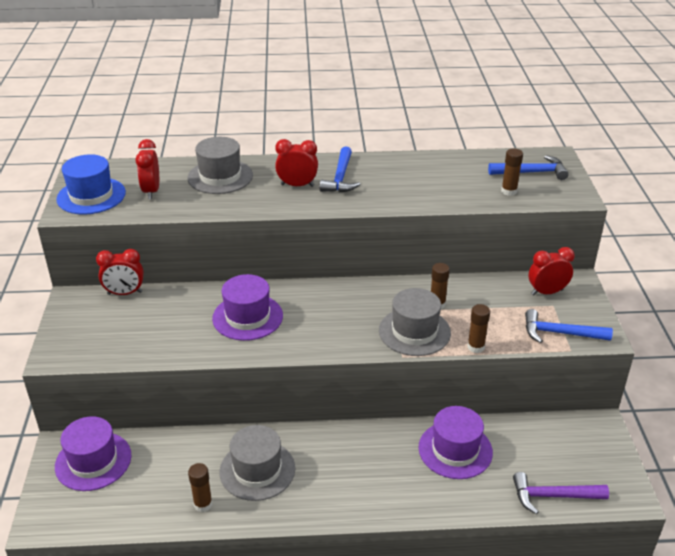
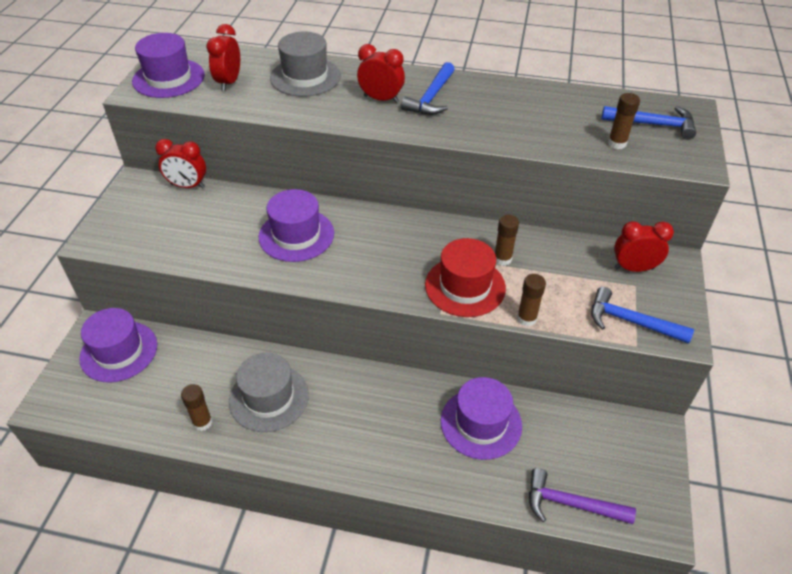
camera: 15 degrees right, 10 degrees up
(91, 196) = (168, 78): blue hat -> purple hat
(414, 331) = (465, 286): grey hat -> red hat

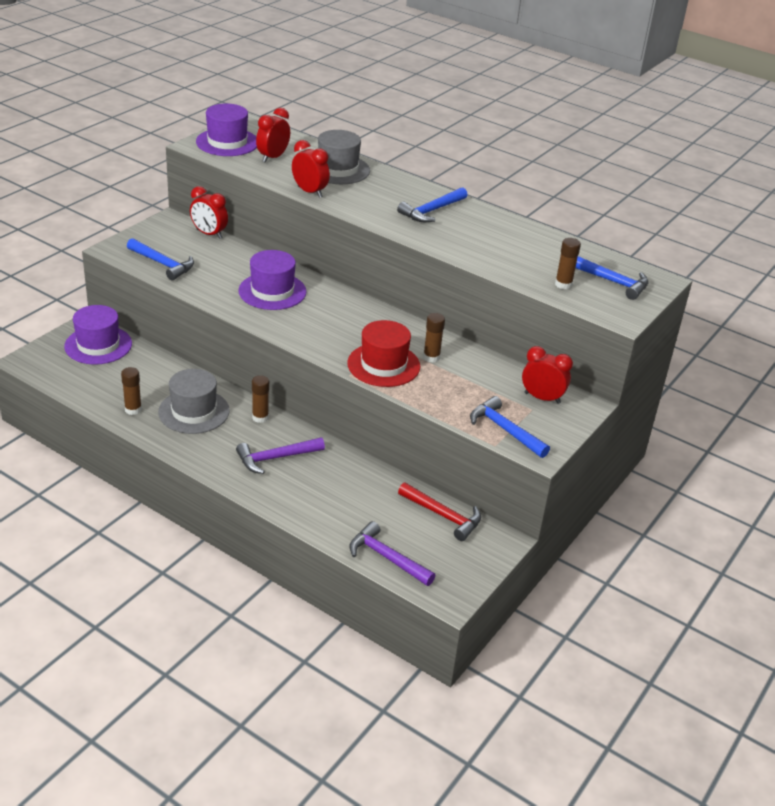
camera: 20 degrees right, 10 degrees down
(159, 241) = (163, 264): none -> blue hammer
(381, 99) = (388, 201): red clock -> red clock (310, 192)
(386, 423) = (276, 458): none -> purple hammer
(481, 423) = (353, 484): purple hat -> none
(526, 318) = (417, 400): brown glue stick -> brown glue stick (260, 417)
(586, 424) = (443, 516): none -> red hammer

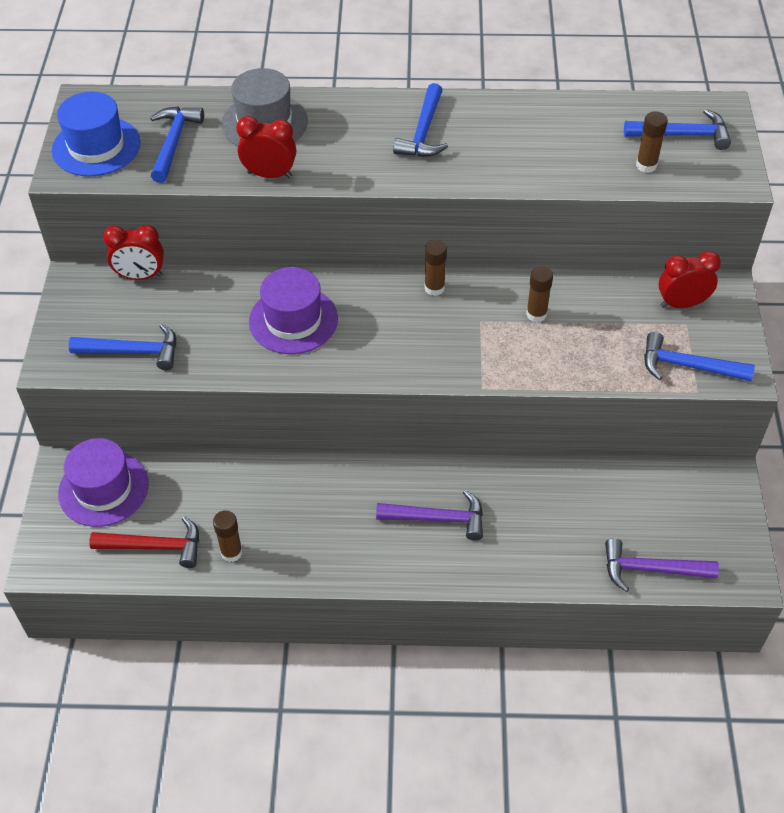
camera: 30 degrees left, 15 degrees up
(194, 411) = (298, 513): grey hat -> none
(227, 142) = (96, 147): purple hat -> blue hat
(260, 417) = (373, 476): brown glue stick -> brown glue stick (434, 288)
(273, 157) = (173, 143): red clock -> blue hammer
(276, 458) = (438, 518): purple hammer -> purple hammer turned 120 degrees counterclockwise
(383, 365) = (502, 353): red hat -> none
(443, 516) = (653, 484): red hammer -> red hammer (155, 546)

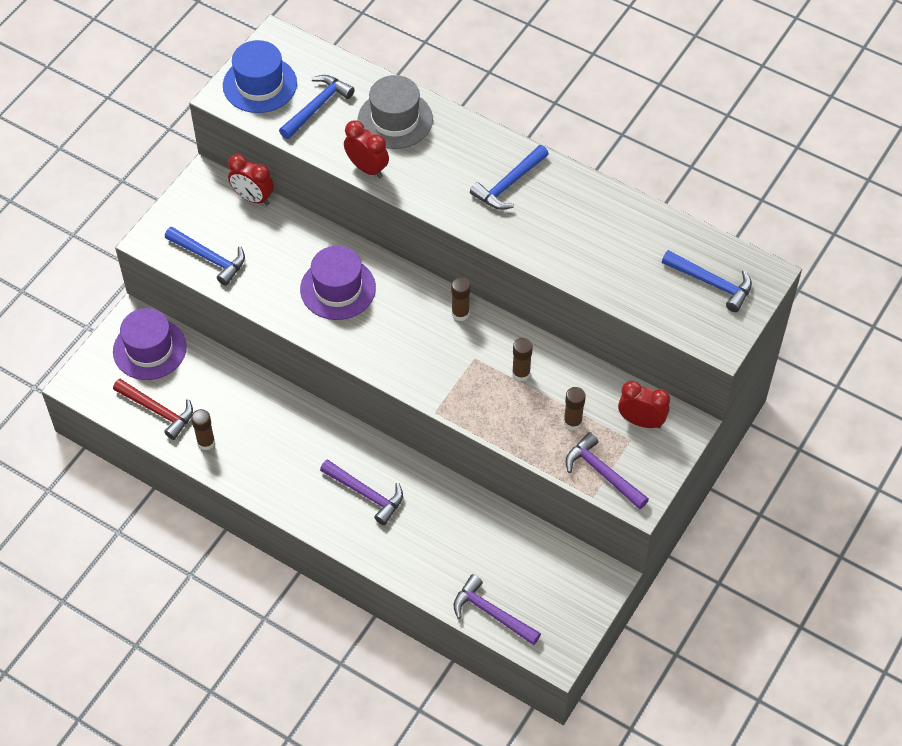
camera: 30 degrees right, 5 degrees up
(646, 165) = (658, 296): brown glue stick -> brown glue stick (572, 422)
(688, 366) = (602, 473): blue hammer -> purple hammer

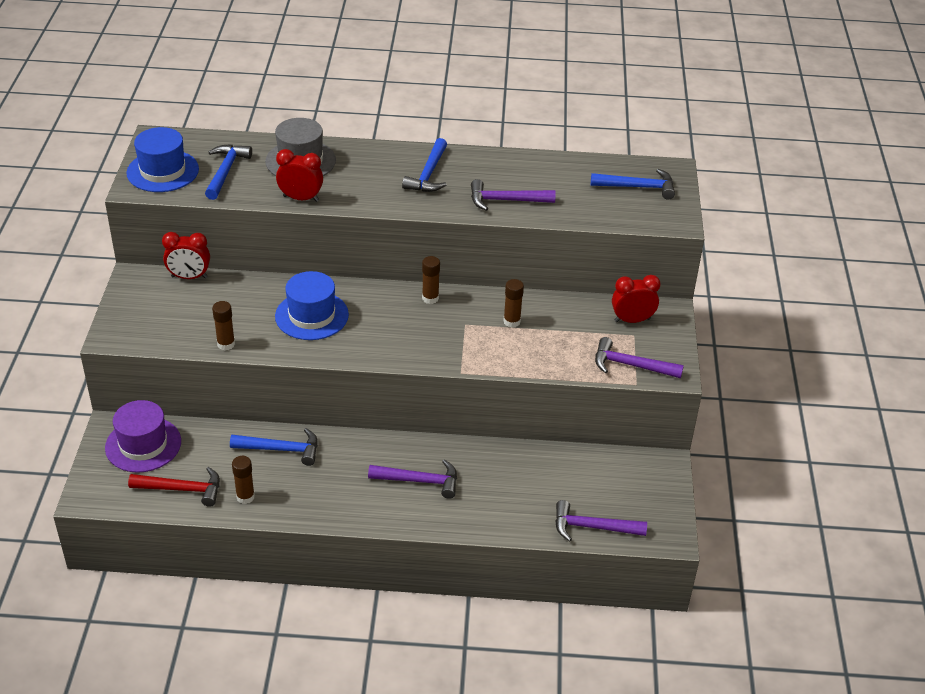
camera: 30 degrees left, 15 degrees down
(209, 258) = (178, 331): blue hammer -> blue hammer (281, 449)
(338, 288) = (311, 315): purple hat -> blue hat
(563, 248) = (506, 200): none -> purple hammer
(572, 422) = (579, 339): brown glue stick -> brown glue stick (226, 344)

